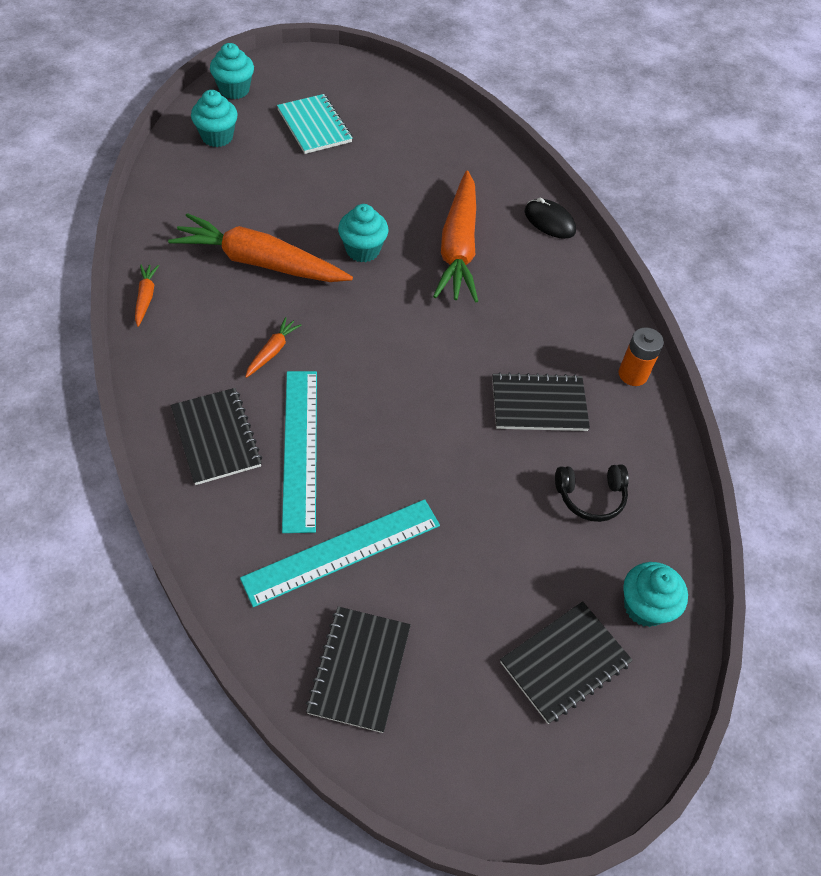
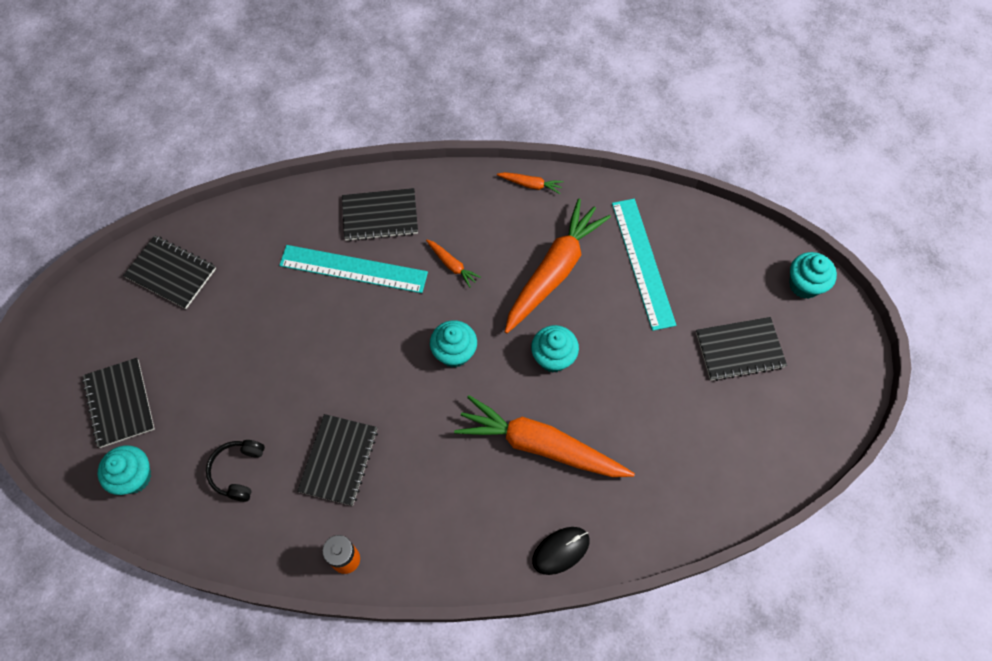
camera: 110 degrees right, 10 degrees up
(217, 137) = (730, 260): turquoise cupcake -> turquoise cupcake (454, 353)
(314, 126) = (739, 350): turquoise notebook -> black notebook
(342, 551) = (258, 280): turquoise ruler -> turquoise ruler (642, 263)

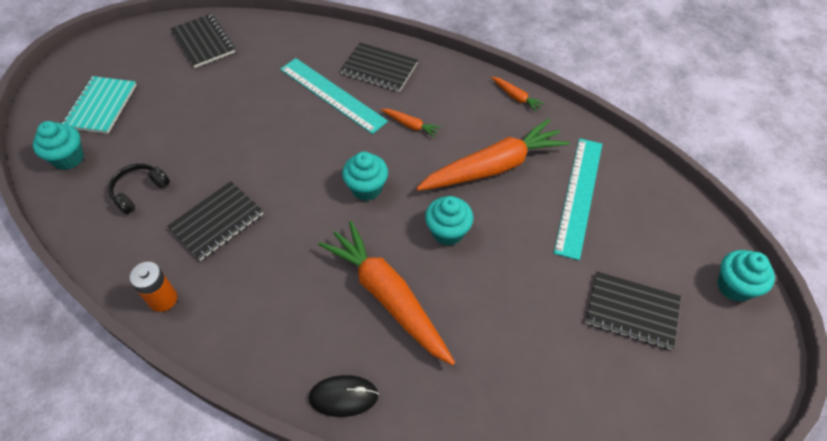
camera: 30 degrees right, 10 degrees down
(119, 403) = (101, 106): black notebook -> turquoise notebook
(452, 265) = (410, 125): orange carrot -> orange carrot turned 45 degrees counterclockwise

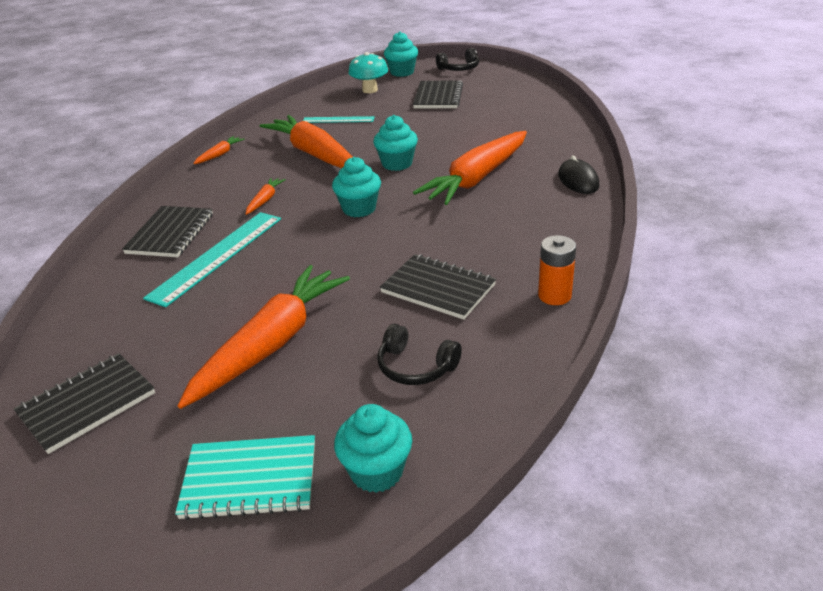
camera: 100 degrees left, 20 degrees down
(209, 120) = (271, 344): none -> orange carrot
(579, 196) = (338, 120): turquoise ruler -> turquoise ruler, size x0.56
(669, 239) = (370, 90): none -> turquoise mushroom
(743, 365) = (459, 68): none -> black headphones

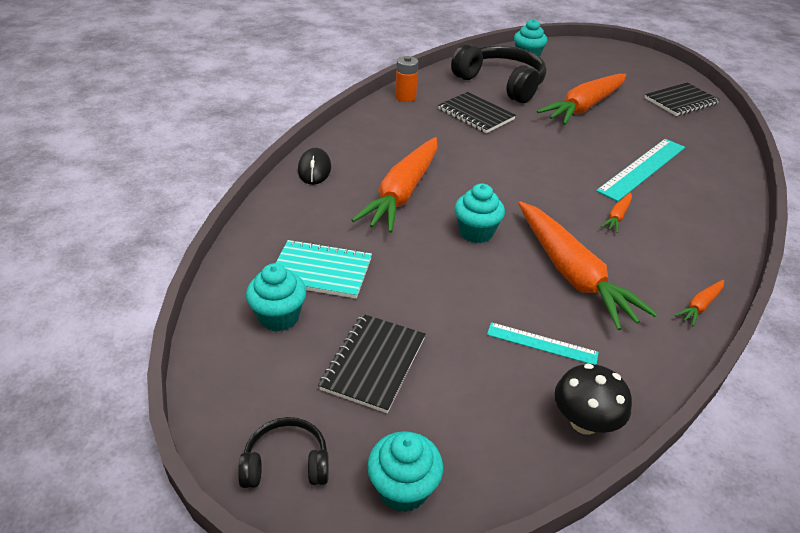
camera: 170 degrees left, 5 degrees up
(170, 234) = (696, 199): black notebook -> none
(250, 480) = (583, 64): turquoise notebook -> turquoise notebook (321, 271)
(314, 100) = (584, 422): none -> black mushroom
(359, 209) = (523, 186): turquoise cupcake -> turquoise cupcake (279, 317)
(370, 90) = (481, 427): turquoise mushroom -> none
(415, 367) = (501, 83): black headphones -> black headphones, size x2.04
(477, 178) = (402, 193): orange carrot -> orange carrot turned 150 degrees clockwise

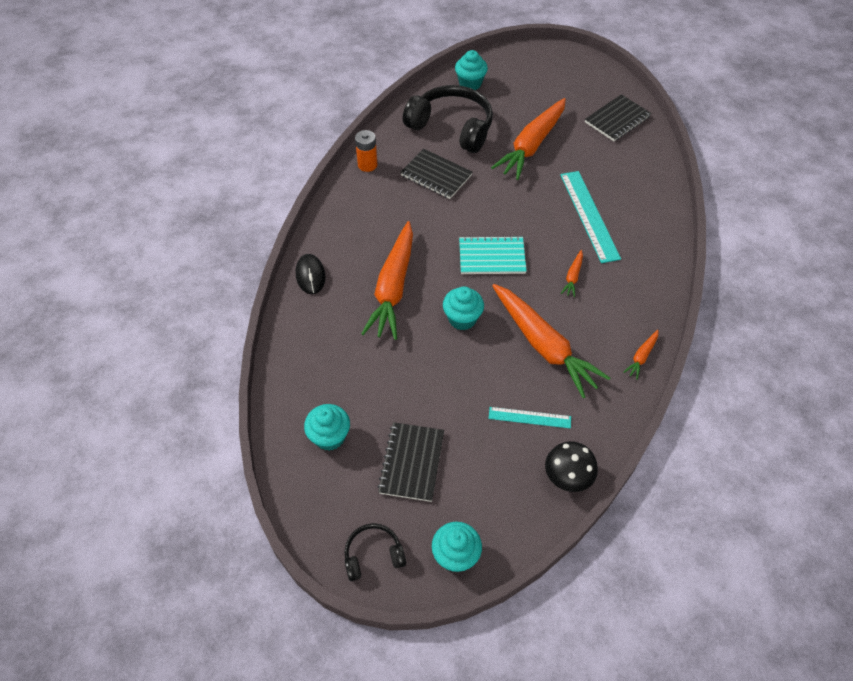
camera: 10 degrees left, 15 degrees up
(321, 271) = (348, 386): turquoise notebook -> turquoise notebook (492, 257)
(642, 168) = (589, 215): turquoise ruler -> turquoise ruler turned 45 degrees counterclockwise

